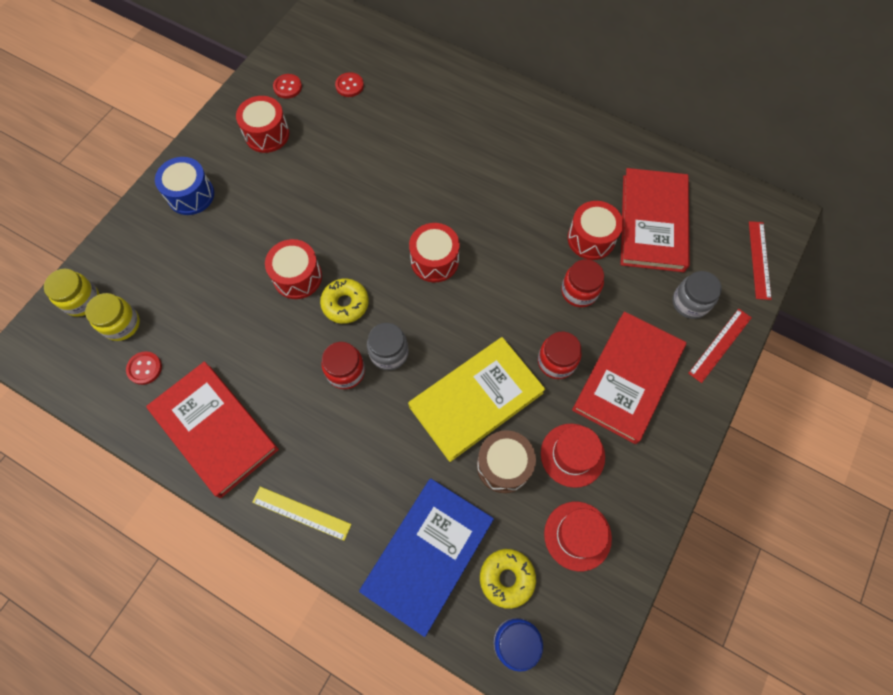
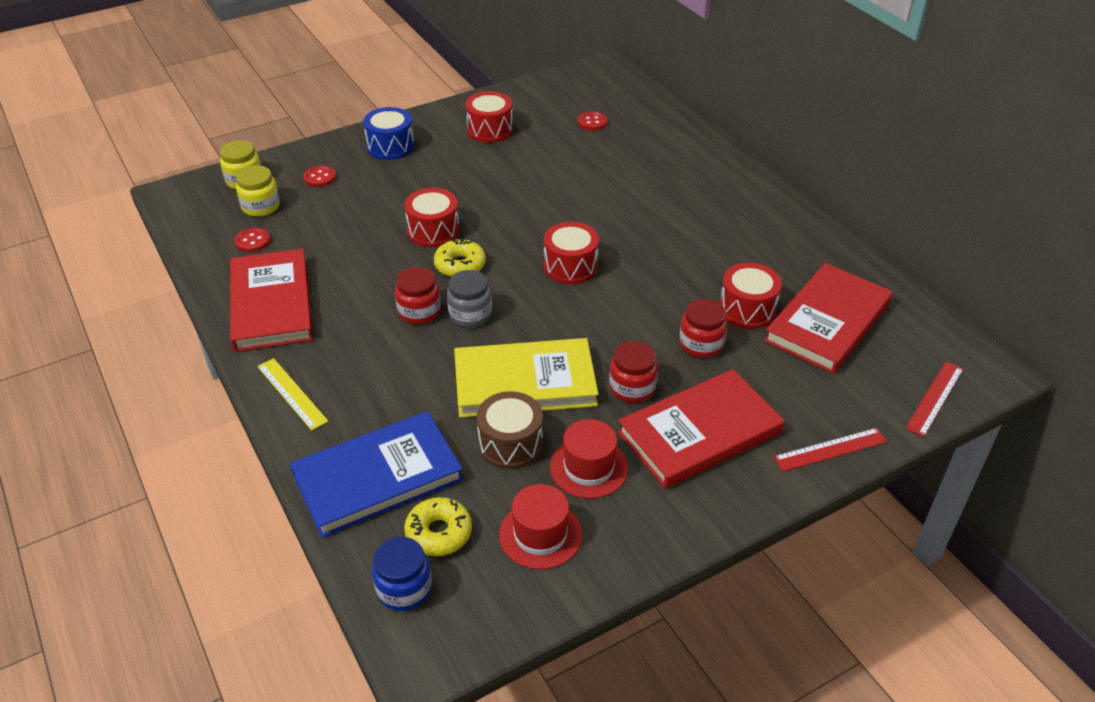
camera: 30 degrees right, 25 degrees down
(287, 87) = (535, 106): red button -> red button (320, 177)
(690, 302) = (821, 401): grey jar -> none

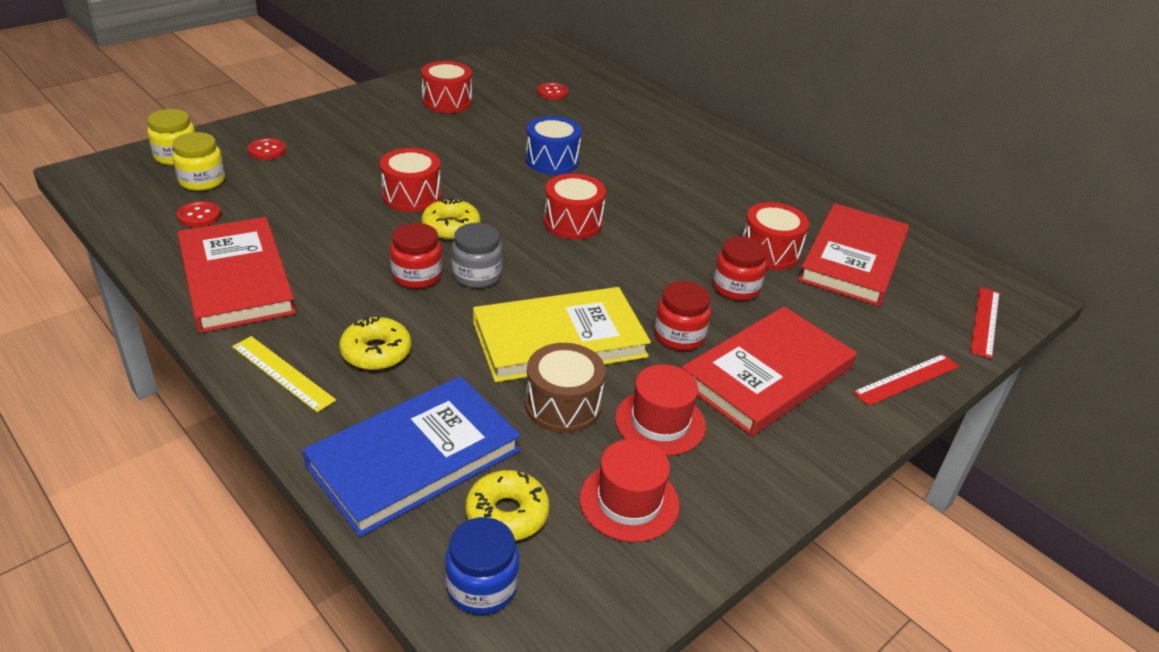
camera: 15 degrees left, 5 degrees down
(369, 381) = (376, 352): none -> yellow donut
(390, 146) = (342, 119): blue drum -> blue drum (552, 161)

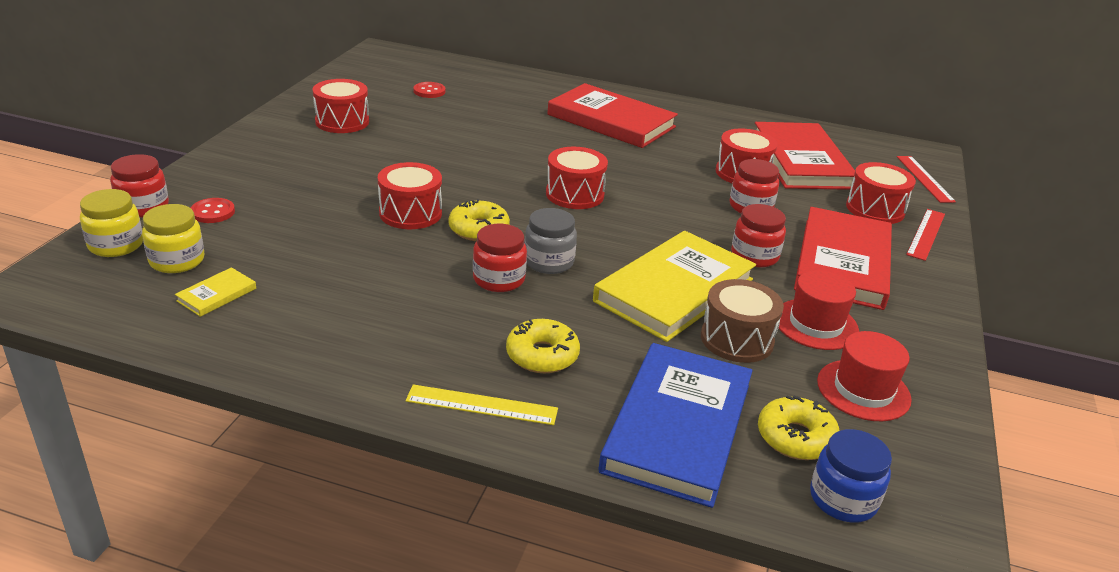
camera: 30 degrees left, 5 degrees down
(199, 216) = (217, 294): red button -> yellow book
(225, 132) = (143, 207): none -> red jar
(236, 279) = (332, 340): red book -> red book (611, 121)
(552, 161) = (497, 149): blue drum -> none
(877, 334) = (875, 209): none -> red drum

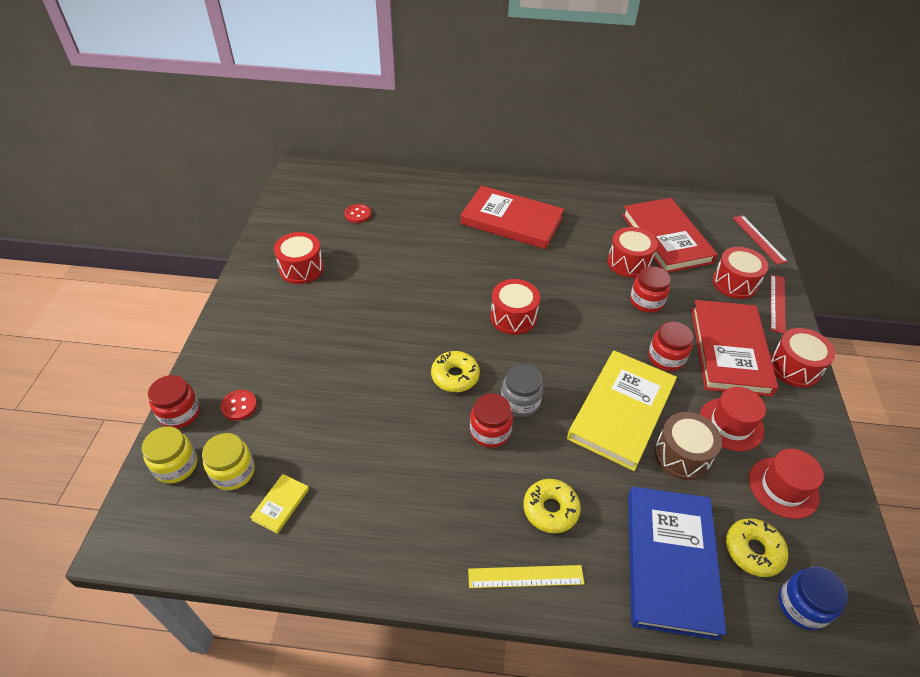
camera: 10 degrees left, 15 degrees up
(410, 213) = (396, 369): red drum -> red drum (794, 367)

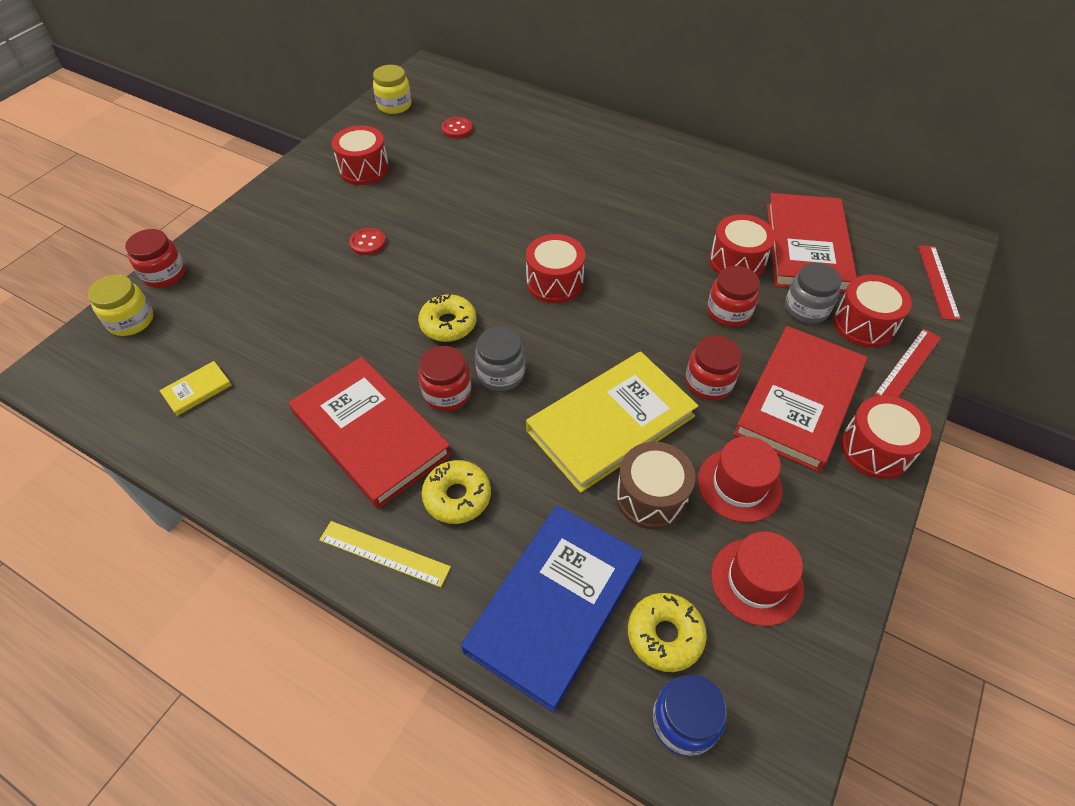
camera: 25 degrees right, 5 degrees up
(233, 472) = (175, 344): yellow jar -> yellow jar (394, 105)
(239, 406) = (220, 285): red button -> red button (368, 243)
(511, 221) = (624, 178): red book -> red book (371, 434)
(693, 283) = (806, 309): none -> grey jar

